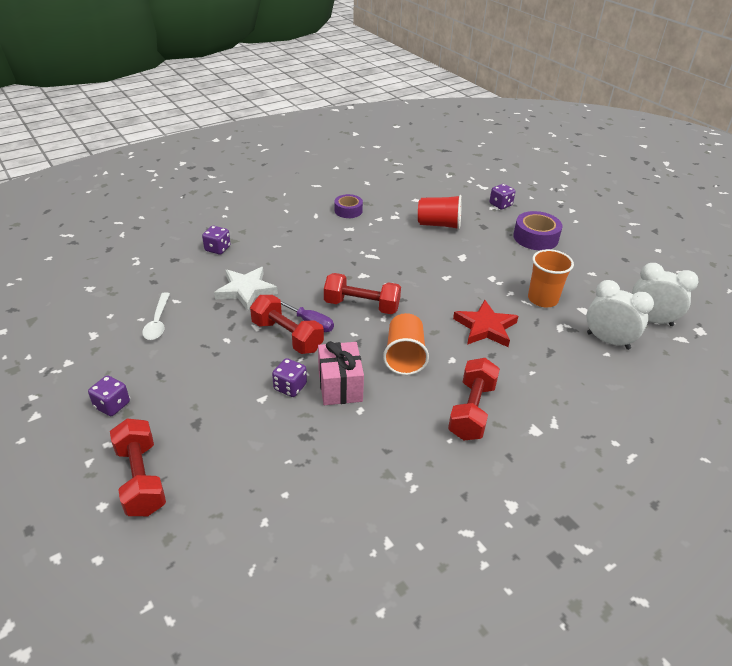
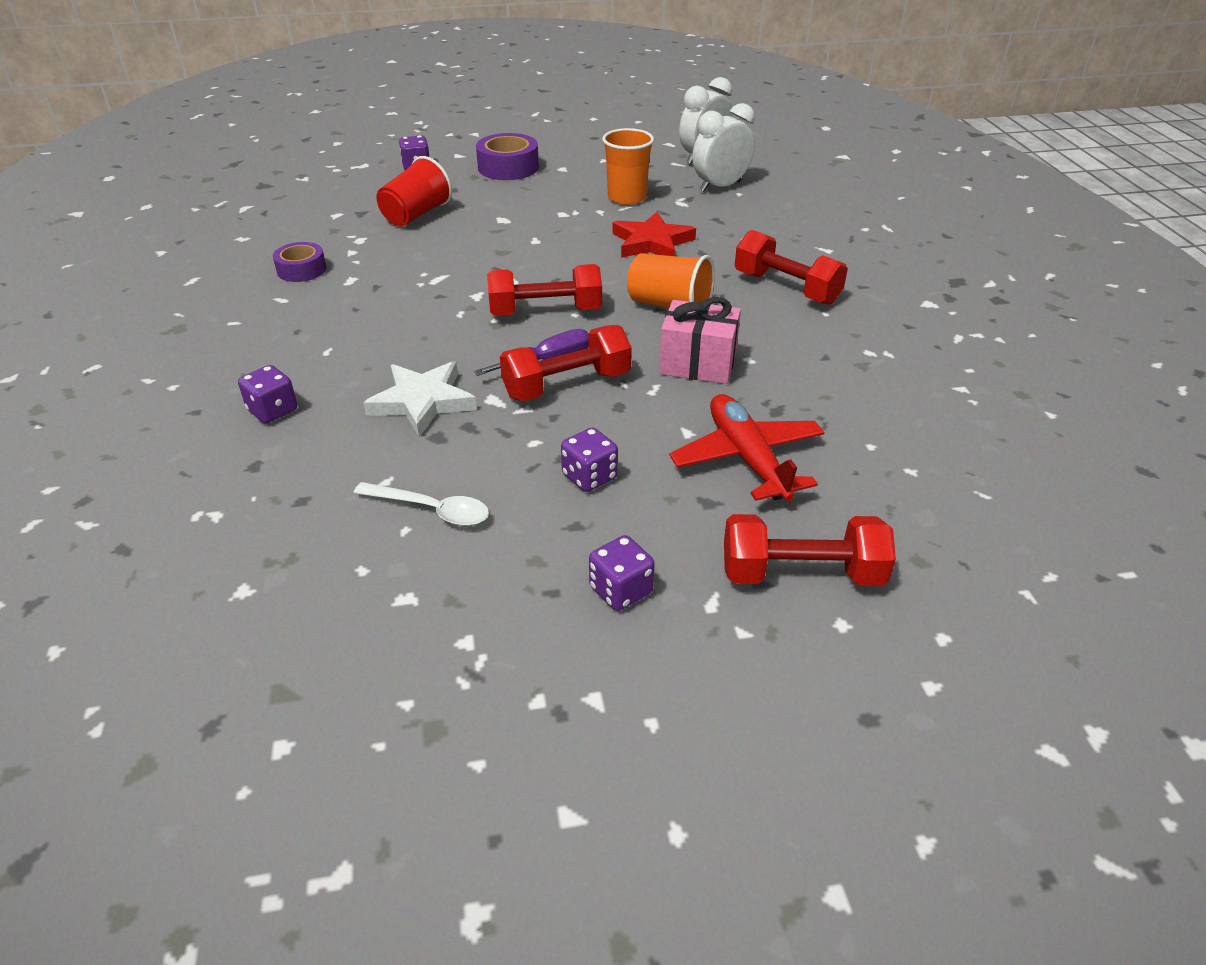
camera: 65 degrees left, 0 degrees up
(245, 432) = (747, 458): none -> red plane
(290, 387) = (677, 403): purple dice -> purple dice (589, 477)
(362, 306) = (545, 312): red dumbbell -> red dumbbell turned 45 degrees clockwise

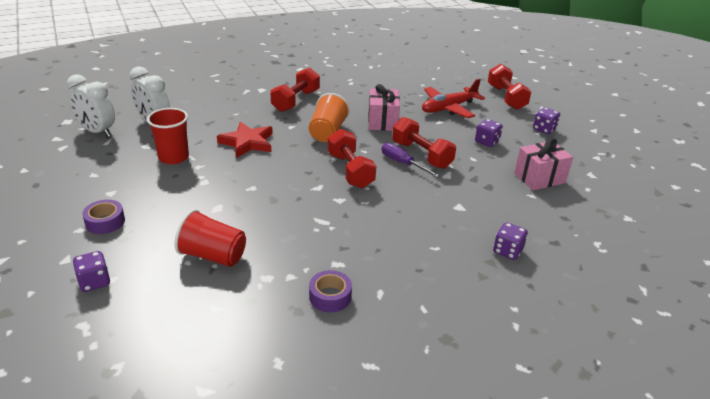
camera: 105 degrees left, 5 degrees down
(422, 402) = (464, 197): white star -> none
(432, 510) = (539, 178): white spoon -> pink gift
(508, 167) = (105, 222): purple tape -> purple tape, size x0.65
(627, 197) = (173, 157): orange cup -> red cup

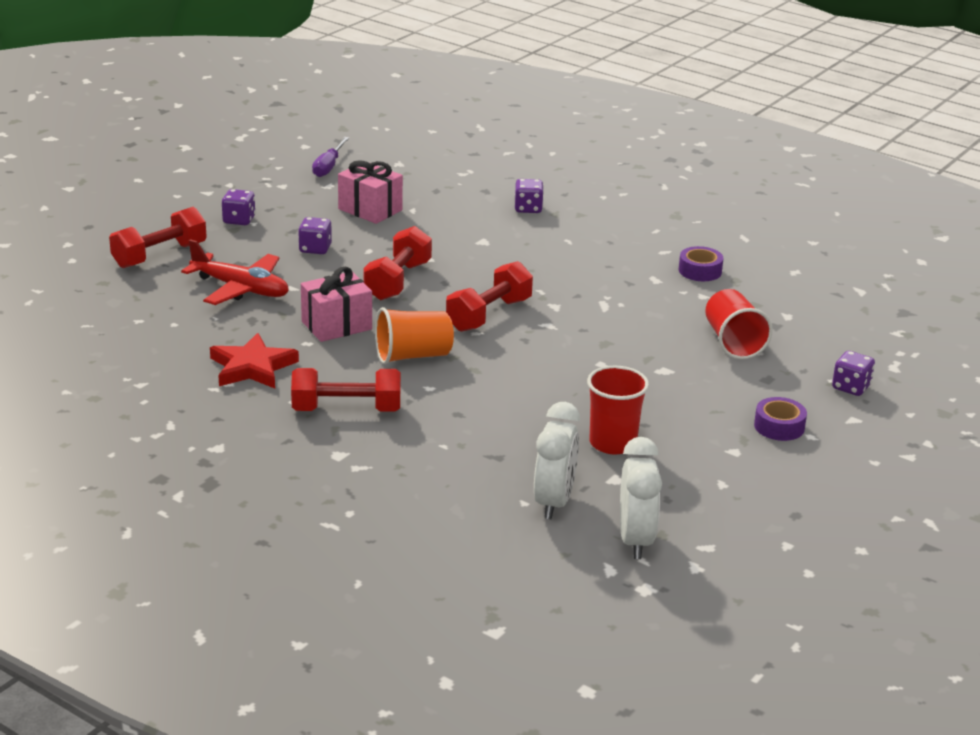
camera: 120 degrees left, 5 degrees down
(247, 143) = (511, 404): red star -> red star (252, 367)
(402, 163) = (432, 288): purple screwdriver -> purple screwdriver (328, 166)

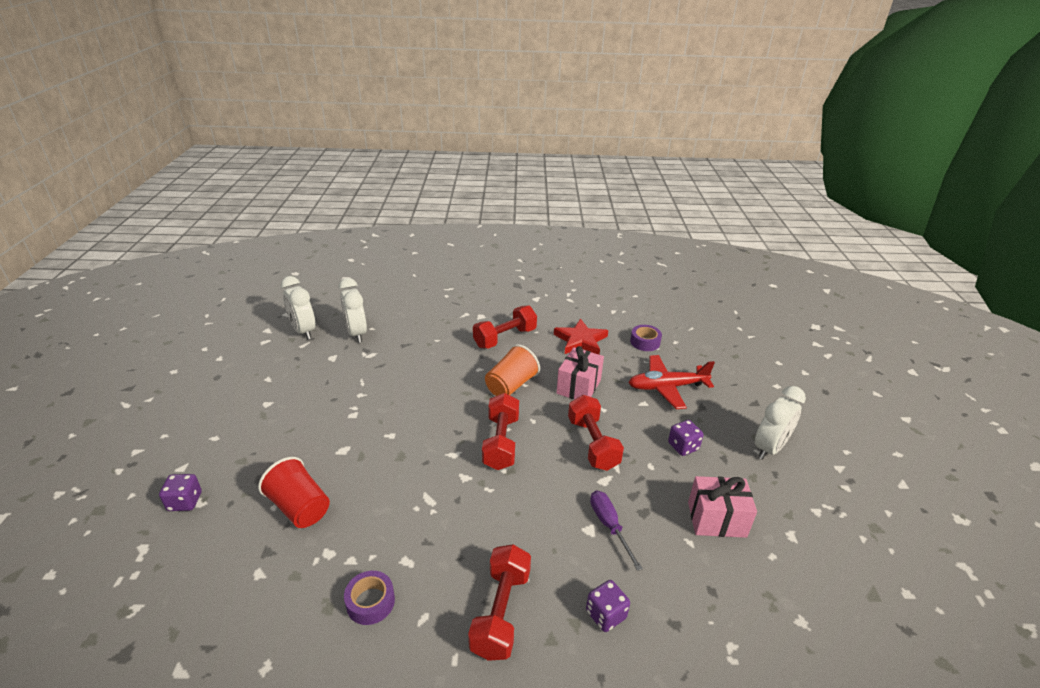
camera: 145 degrees right, 5 degrees up
(159, 255) = (749, 389): red dumbbell -> red dumbbell (501, 612)
(239, 220) = (769, 448): purple dice -> white clock
(328, 166) = (836, 567): purple screwdriver -> purple screwdriver (609, 526)
(612, 443) = (346, 378): red cup -> none
(779, 426) = (240, 436): purple tape -> purple tape (645, 342)

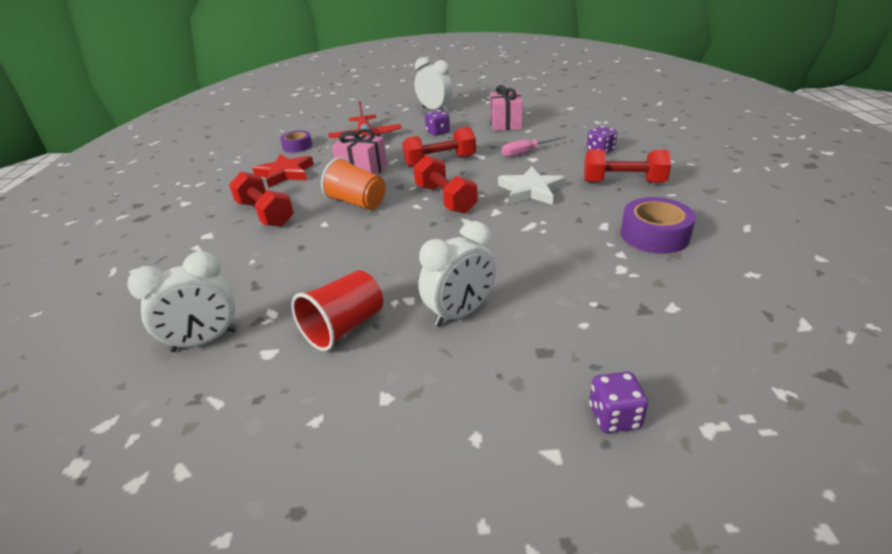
camera: 90 degrees left, 0 degrees up
(300, 507) = (575, 303): red cup -> red cup (344, 327)
(303, 331) = (166, 415): white clock -> white clock (460, 313)
(370, 602) = (654, 235): purple tape -> purple tape, size x1.53
(501, 442) = (445, 199): red dumbbell -> red dumbbell turned 60 degrees clockwise
(502, 512) = (531, 190): none -> white star
(609, 526) = (526, 152): purple screwdriver -> pink screwdriver

